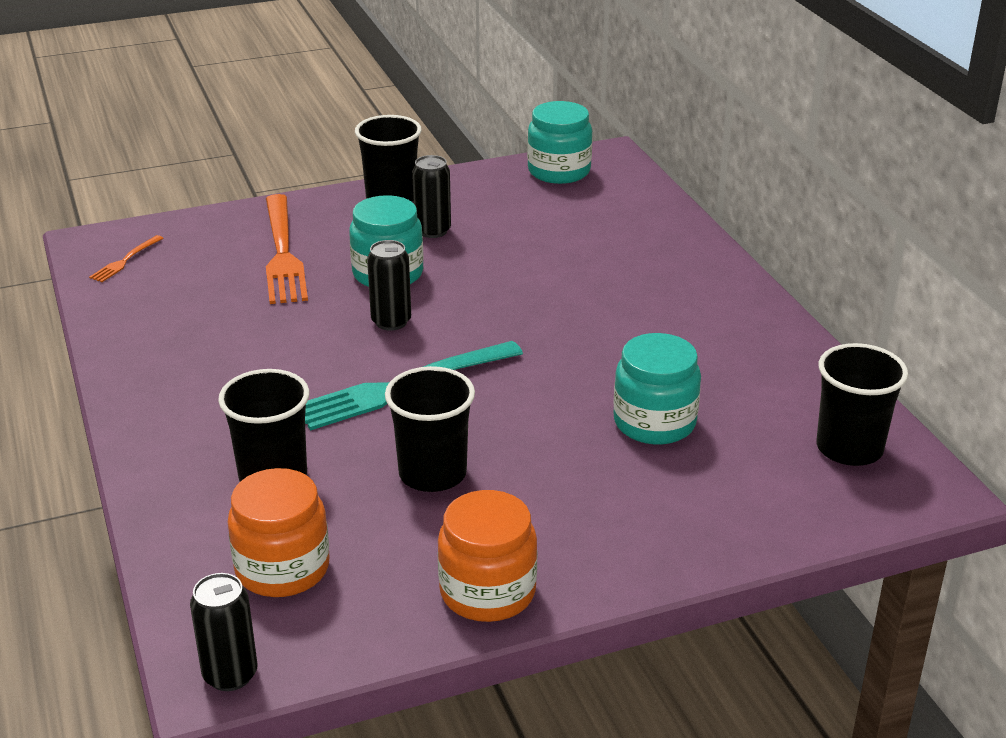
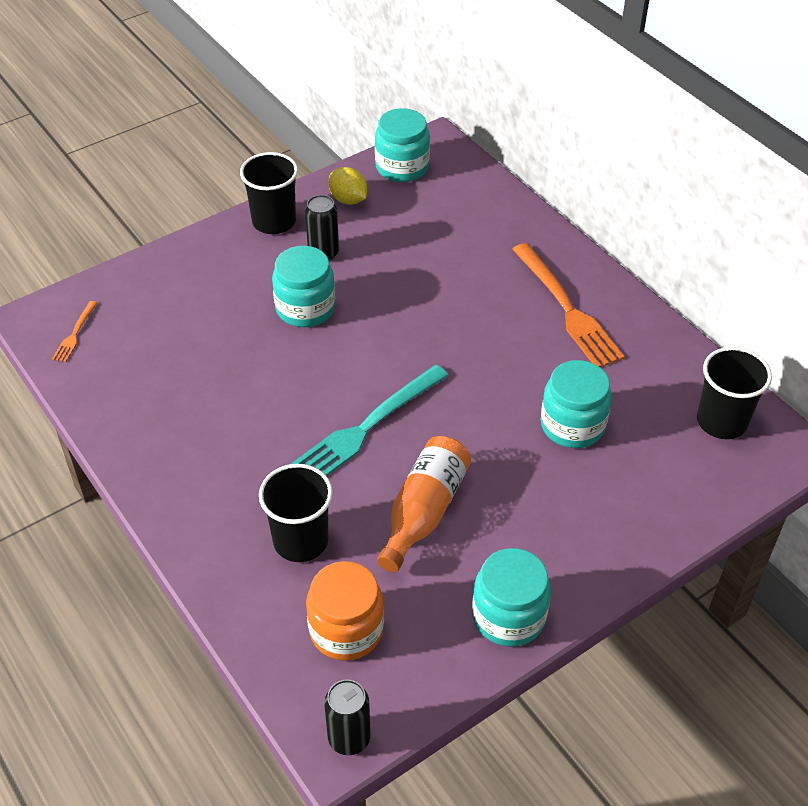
camera: 15 degrees left, 15 degrees up
(283, 254) = (208, 302): orange fork -> orange fork (568, 310)
(391, 322) = (329, 360): black can -> none
(432, 474) = (424, 511): black cup -> orange bottle
(484, 190) = (348, 199): none -> yellow lemon
(487, 592) = (508, 616): orange jar -> turquoise jar

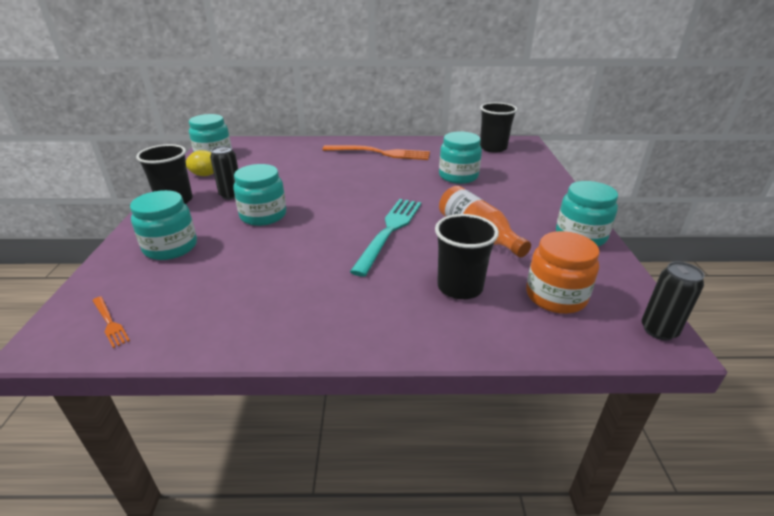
camera: 55 degrees left, 15 degrees down
(194, 286) = (170, 247): none -> turquoise jar
(365, 429) = (390, 230): turquoise fork -> turquoise fork turned 150 degrees counterclockwise

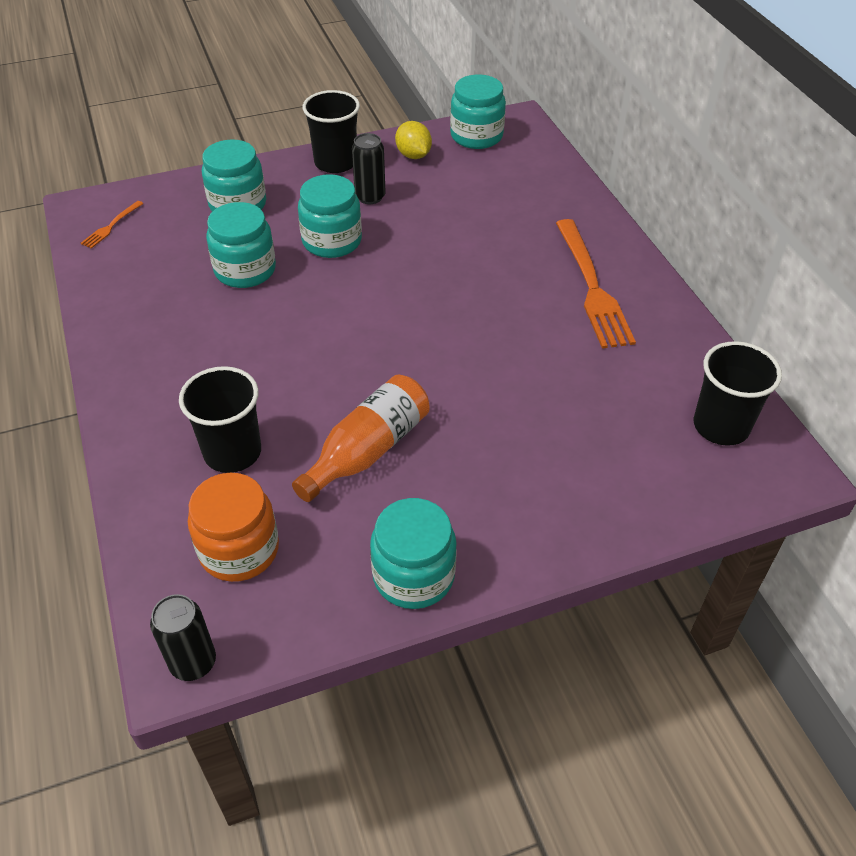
camera: 70 degrees right, 15 degrees up
(390, 230) = (341, 360): turquoise fork -> none
(458, 176) = (556, 398): turquoise jar -> turquoise jar (245, 270)

